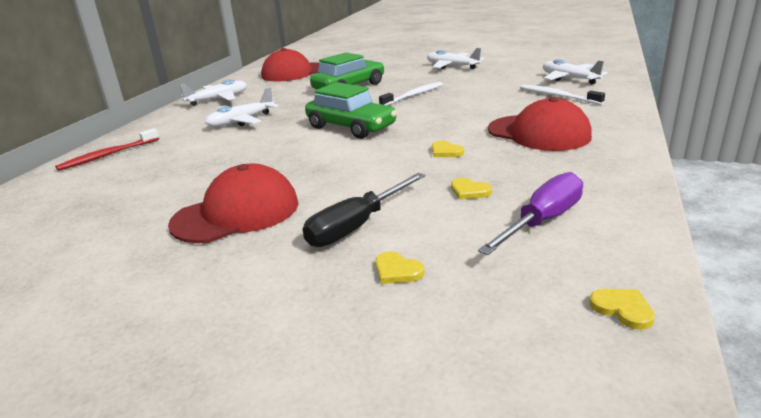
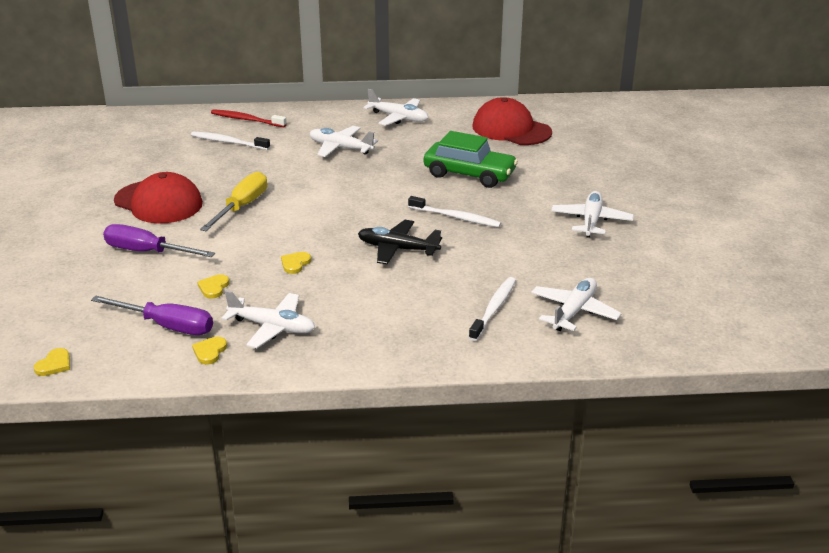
camera: 65 degrees right, 5 degrees up
(145, 166) = (228, 142): none -> white toothbrush
(304, 168) = (242, 207): none -> yellow screwdriver
(351, 127) = (343, 204): green car -> none
(357, 226) = (147, 252): black screwdriver -> purple screwdriver
(397, 271) = (90, 279): yellow heart -> yellow heart (210, 351)
(448, 115) = (397, 249): none -> black plane
(538, 133) = (359, 307): red cap -> none
(562, 168) = (273, 327): none -> white plane

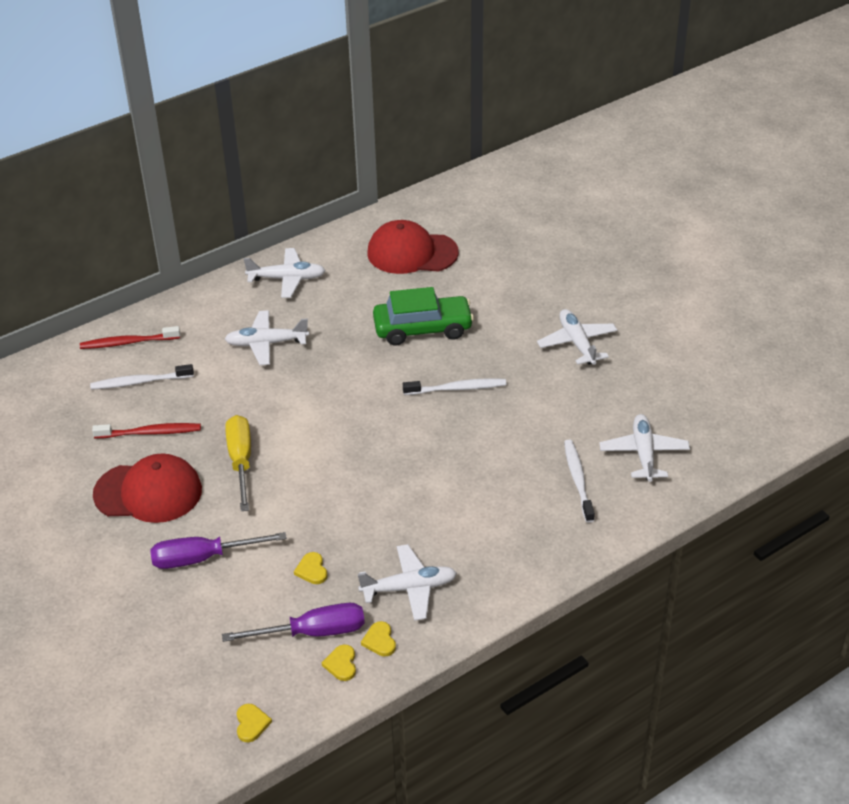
camera: 30 degrees left, 10 degrees up
(200, 171) = (150, 433): none -> red toothbrush
(295, 264) = (361, 508): yellow heart -> yellow heart (341, 664)
(397, 249) = (438, 449): black plane -> none

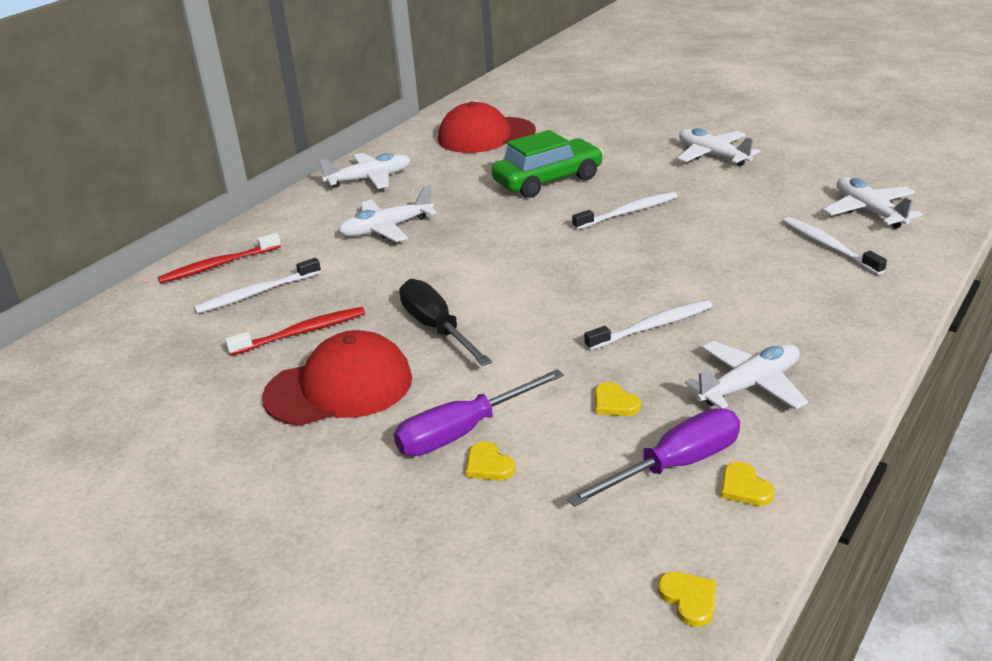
camera: 20 degrees left, 10 degrees down
(241, 461) = (437, 328): yellow screwdriver -> black screwdriver
(380, 640) = (767, 447): yellow heart -> yellow heart (488, 465)
(385, 513) = (652, 327): none -> white toothbrush

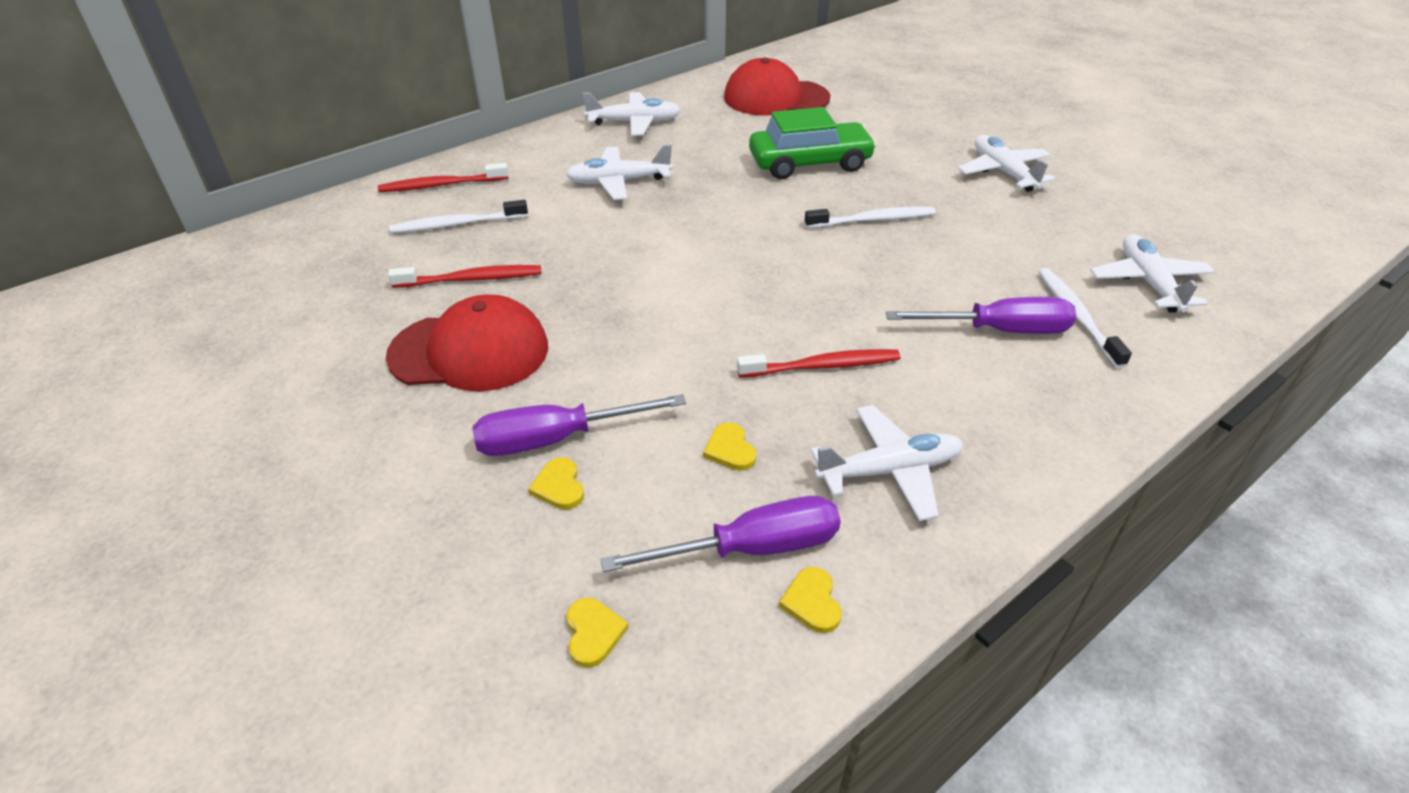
camera: 15 degrees right, 10 degrees up
(437, 328) = (601, 309): black screwdriver -> none
(652, 327) = (822, 366): white toothbrush -> red toothbrush
(689, 599) = (671, 729): yellow heart -> yellow heart (593, 633)
(775, 269) = (998, 330): none -> purple screwdriver

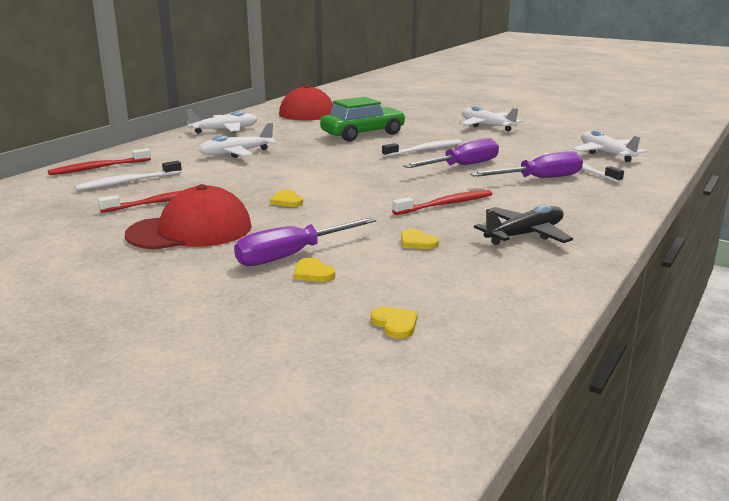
camera: 20 degrees left, 20 degrees down
(751, 548) = (467, 275): purple screwdriver -> purple screwdriver (462, 166)
(812, 602) = (526, 288): yellow heart -> yellow heart (286, 201)
(890, 470) = (525, 235): white plane -> black plane

